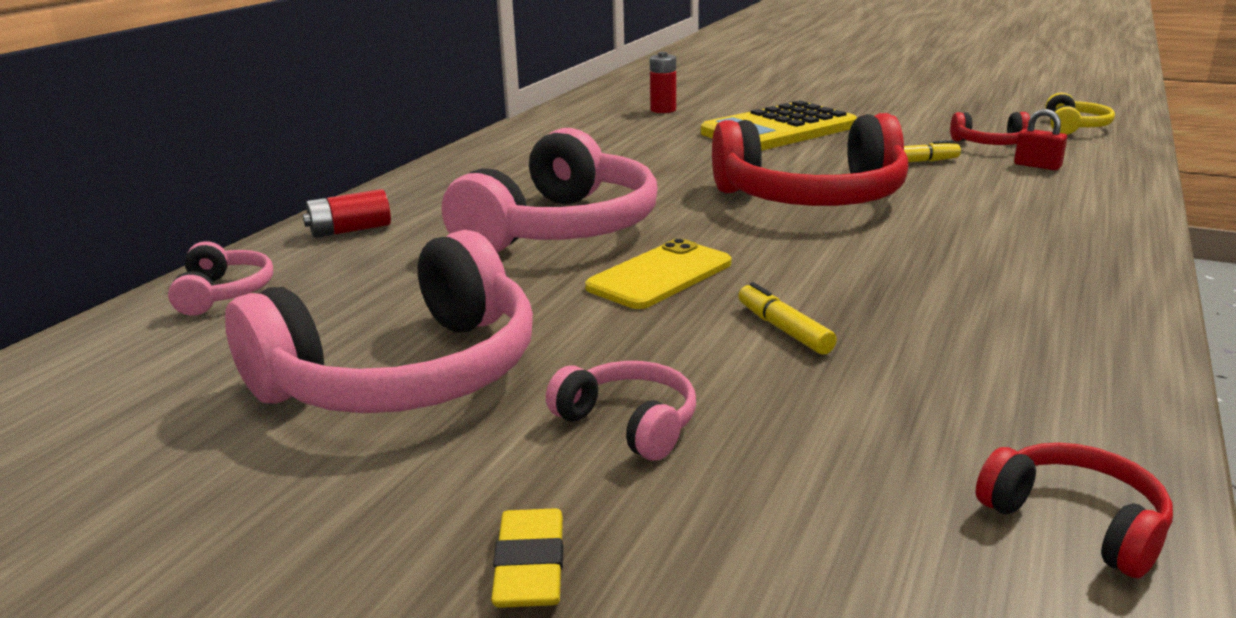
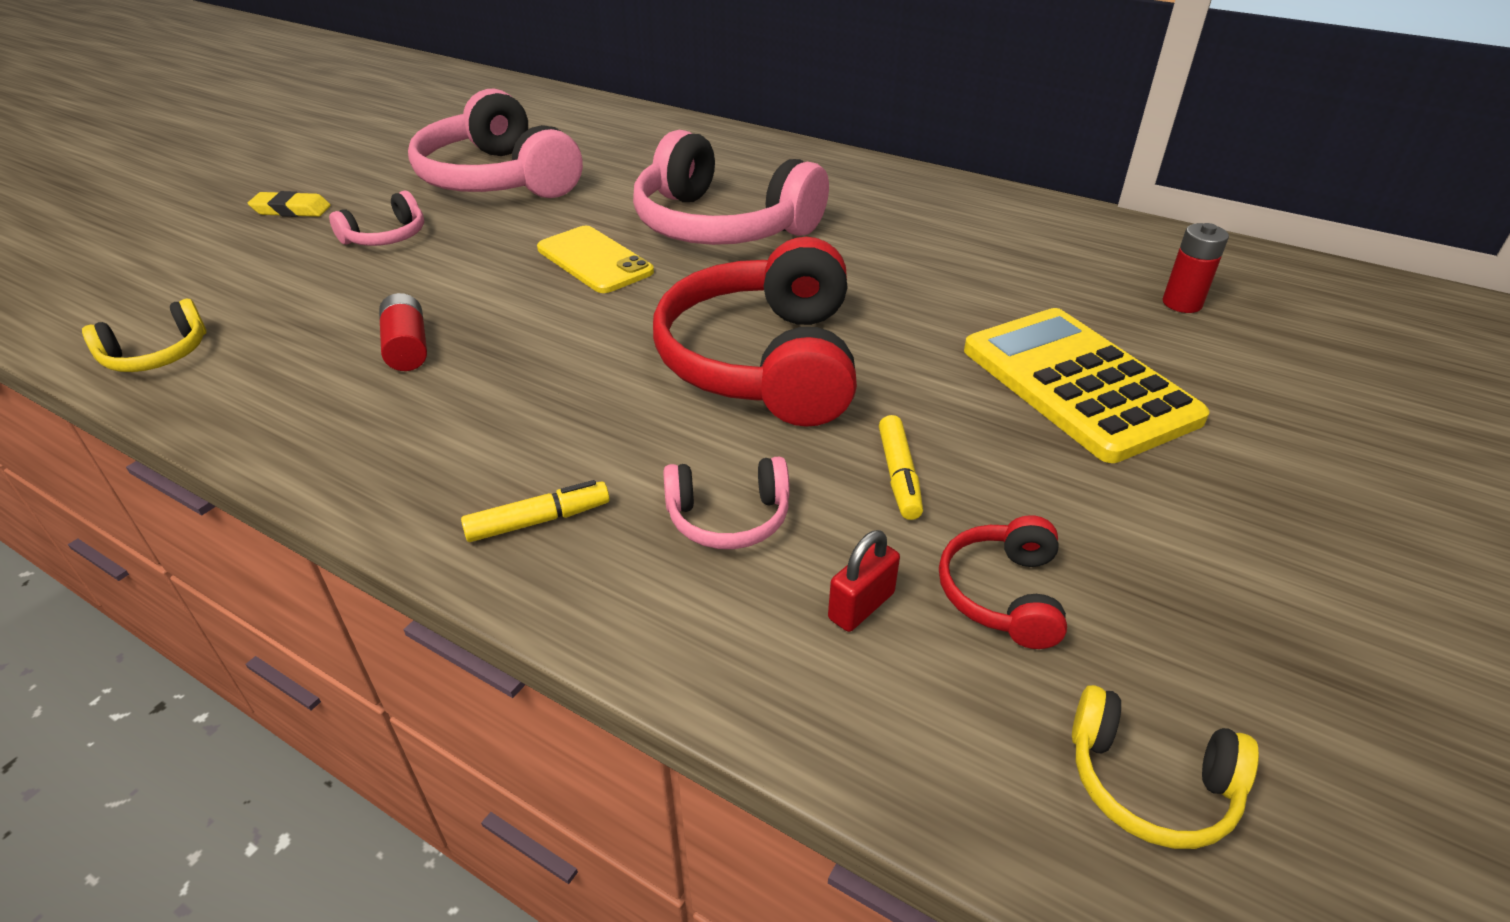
camera: 95 degrees right, 15 degrees up
(224, 293) = (650, 127): pink headphones -> pink headphones (728, 518)
(350, 230) = (751, 152): red battery -> red battery (407, 348)
(784, 329) = (462, 299): yellow marker -> yellow marker (538, 521)
(1076, 522) = (157, 355): red headphones -> yellow headphones

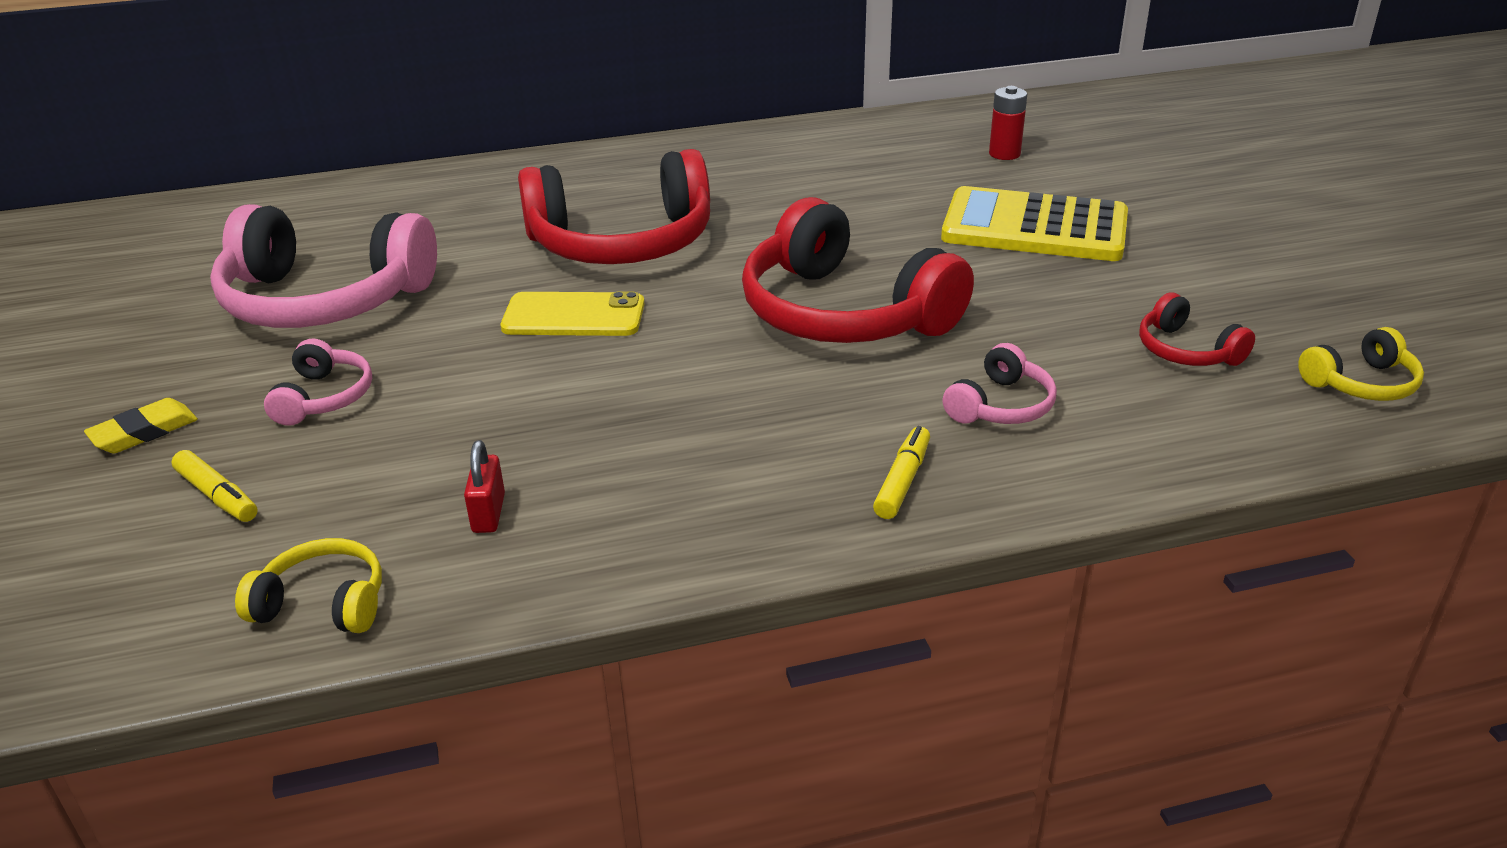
camera: 45 degrees left, 5 degrees down
(157, 355) = (323, 603): yellow headphones -> yellow headphones turned 90 degrees counterclockwise
(407, 348) = (560, 455): red battery -> none
(721, 226) = (622, 243): pink headphones -> red headphones
(861, 606) = (1142, 399): red padlock -> red padlock (488, 513)
(899, 475) = (1040, 328): yellow marker -> yellow marker (217, 495)

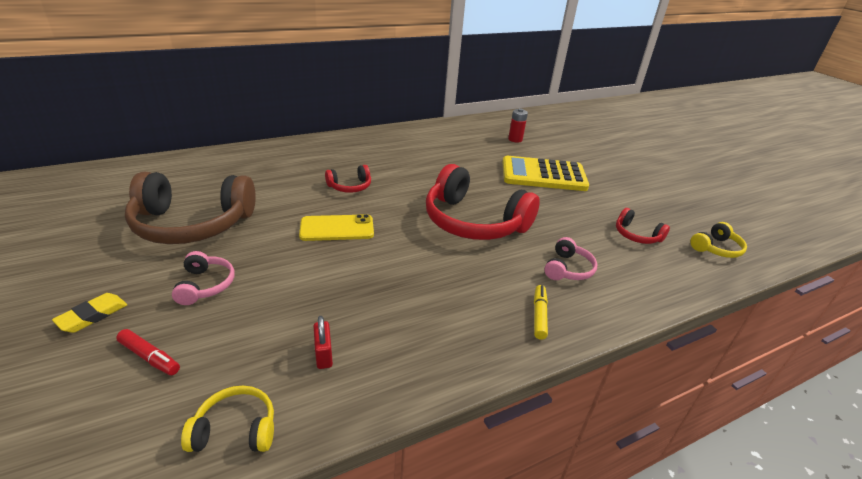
camera: 15 degrees left, 0 degrees up
(217, 495) = (150, 357): yellow marker -> red marker
(324, 300) = (192, 224): pink headphones -> brown headphones
(622, 243) = (350, 186): red headphones -> red headphones, size x0.46

